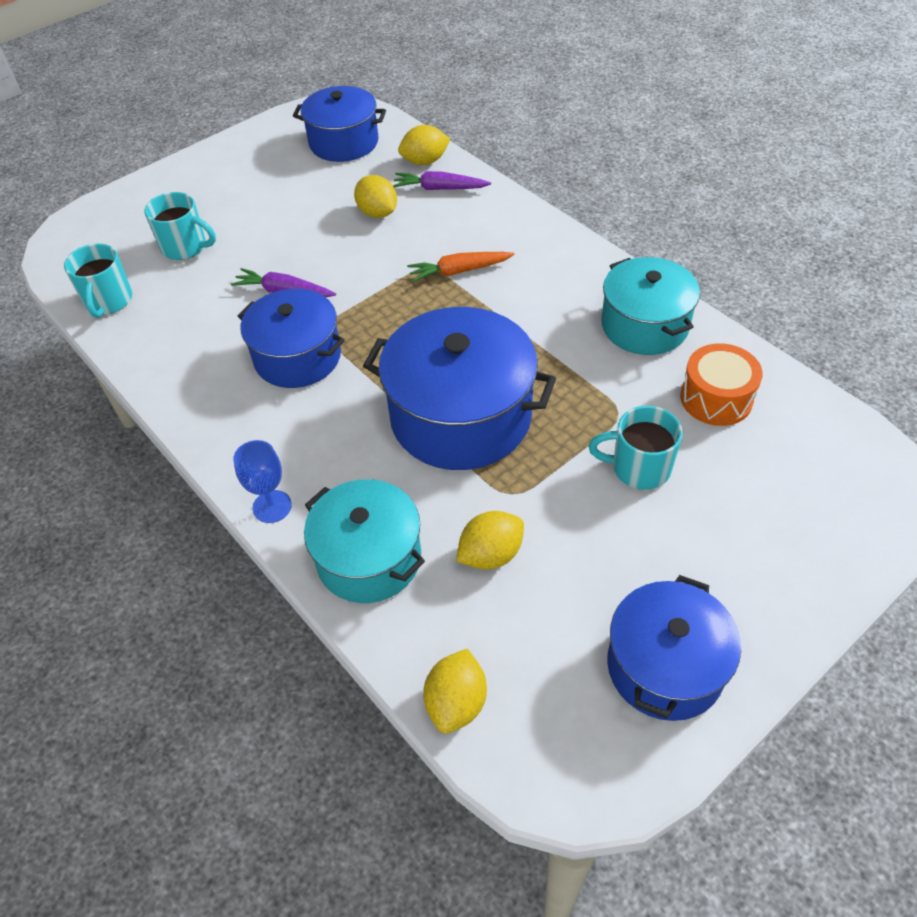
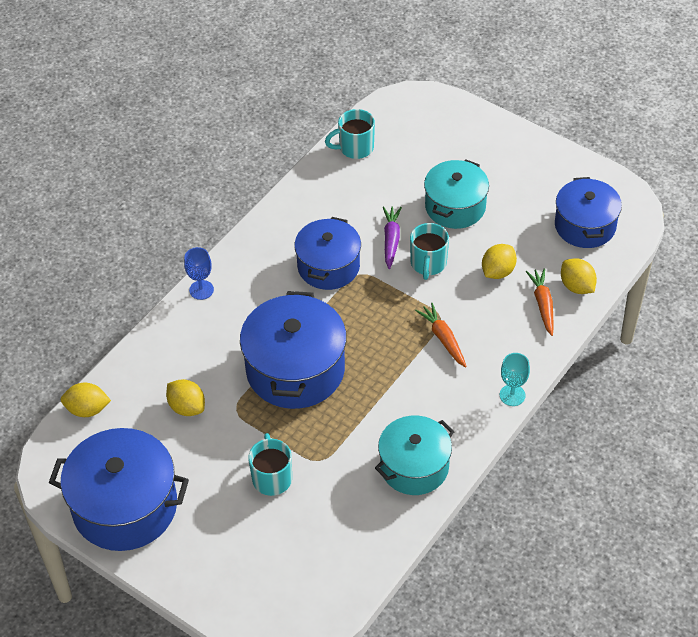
camera: 75 degrees right, 0 degrees up
(185, 247) = (422, 169): turquoise mug -> turquoise mug (428, 264)
(369, 558) = (173, 347): turquoise pot -> turquoise pot (455, 206)
(439, 189) = (542, 304): purple carrot -> orange carrot
(559, 231) = (512, 395): none -> turquoise goblet
(665, 666) = (125, 506): blue pot -> blue pot, size x1.51
(716, 398) = (347, 519): orange drum -> none

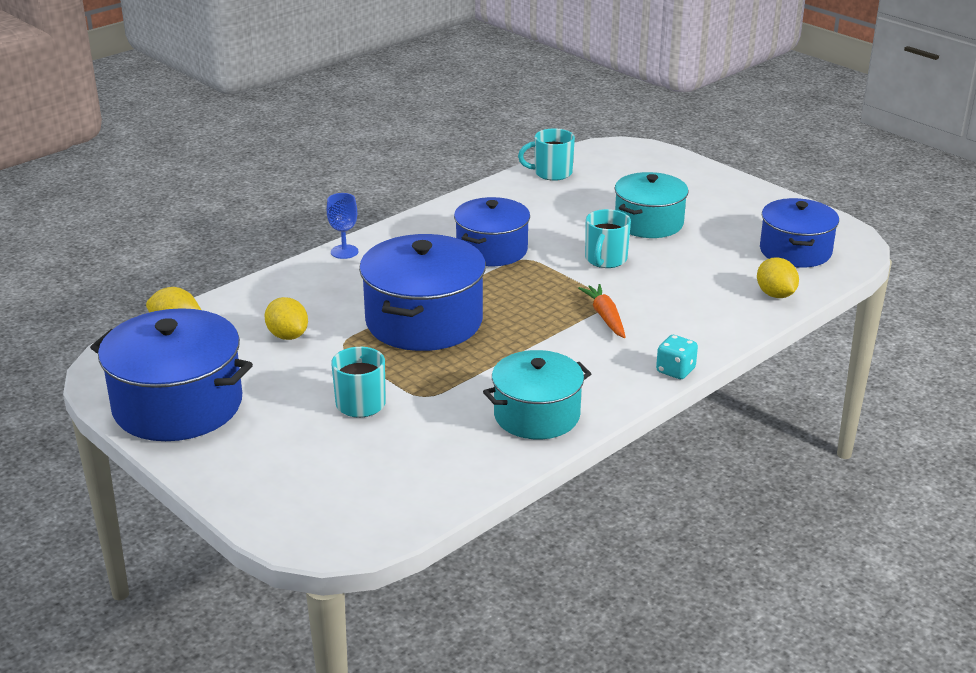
camera: 10 degrees right, 20 degrees down
(391, 240) = (569, 239): purple carrot -> none
(498, 271) = (684, 274): yellow lemon -> none
(512, 395) = (675, 370): turquoise goblet -> turquoise dice
(542, 304) = (731, 304): orange carrot -> none

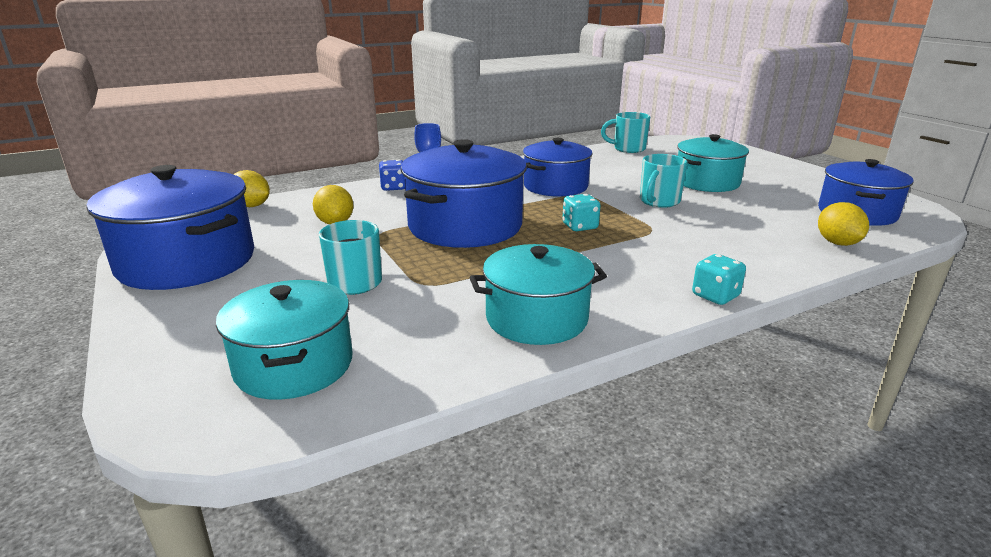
camera: 15 degrees right, 5 degrees down
(314, 275) = (393, 187): none -> blue dice
(366, 486) = (294, 365): none -> turquoise pot
(537, 306) = (580, 226): none -> turquoise dice
(605, 317) = (646, 241): orange carrot -> none

